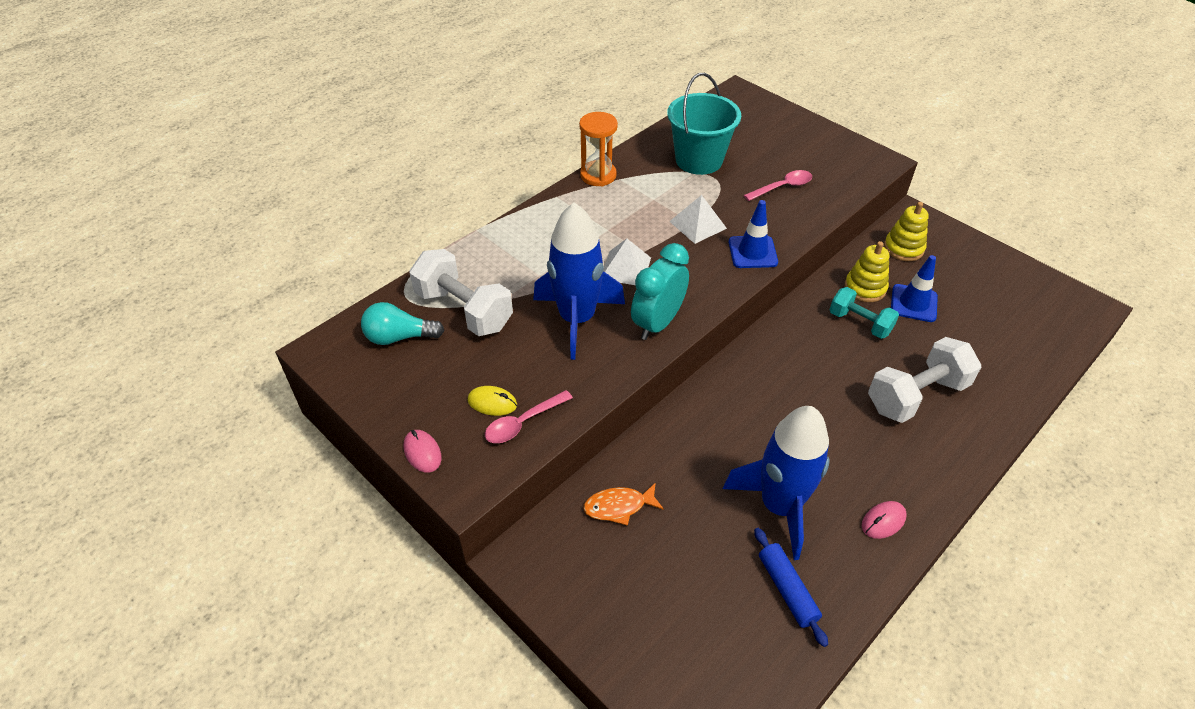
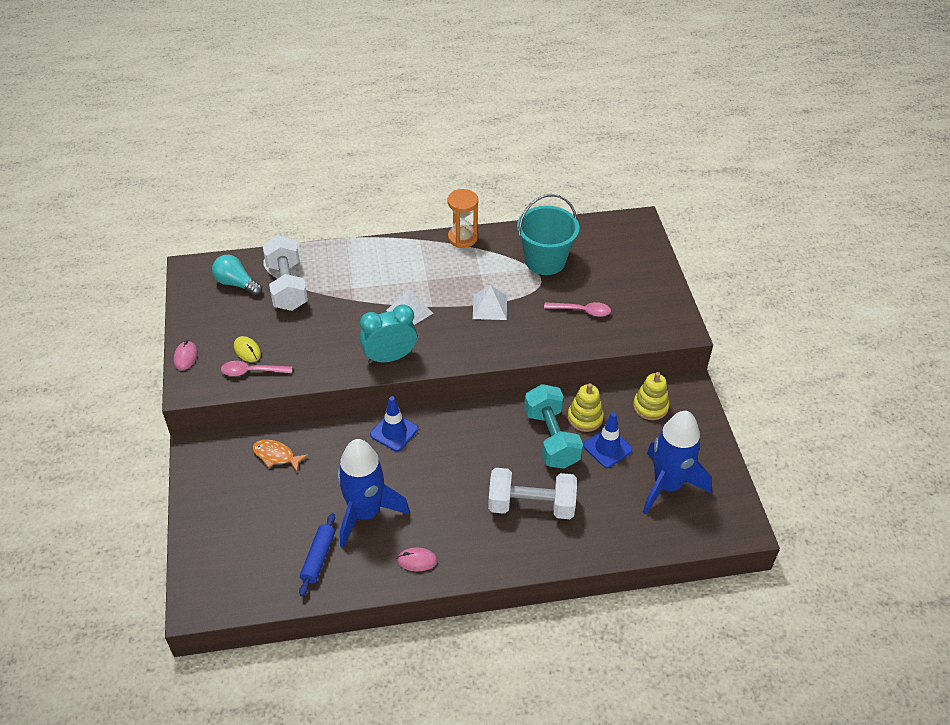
camera: 35 degrees right, 0 degrees up
(577, 319) = (345, 328): blue rocket -> blue rocket (667, 485)
(752, 252) = (504, 345): blue traffic cone -> blue traffic cone (394, 432)
(859, 323) = (551, 438): turquoise dumbbell -> turquoise dumbbell, size x1.57

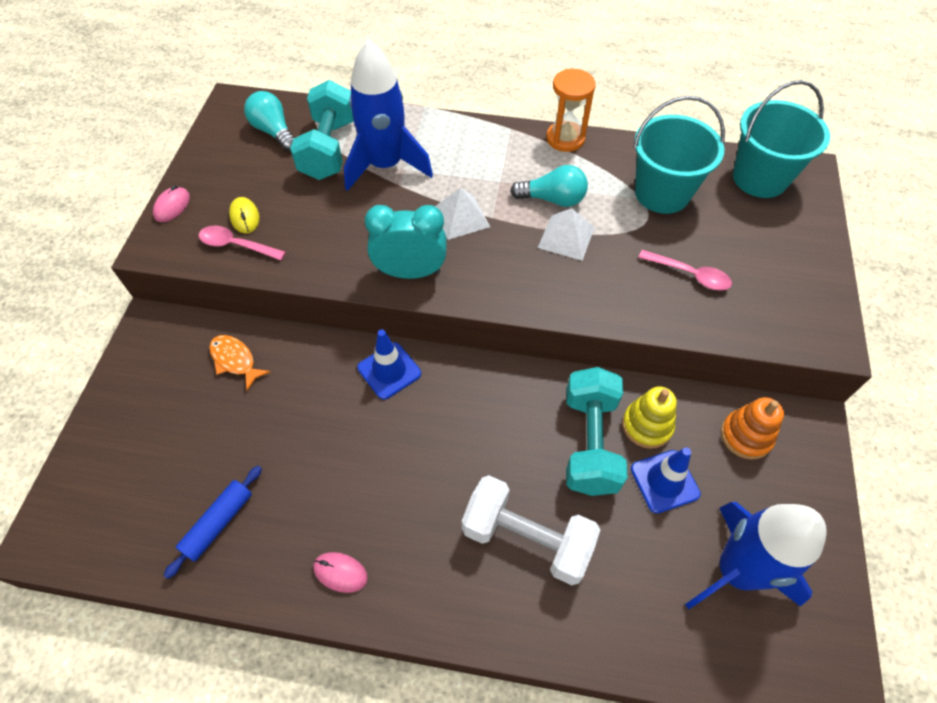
camera: 20 degrees right, 10 degrees up
(287, 286) = (329, 149): white dumbbell -> turquoise dumbbell
(365, 513) = (305, 476): blue rocket -> blue rocket (385, 165)
(470, 283) = (552, 199): none -> turquoise light bulb
(608, 234) = (759, 178): none -> turquoise bucket
(650, 406) = (746, 436): yellow stacking toy -> orange stacking toy

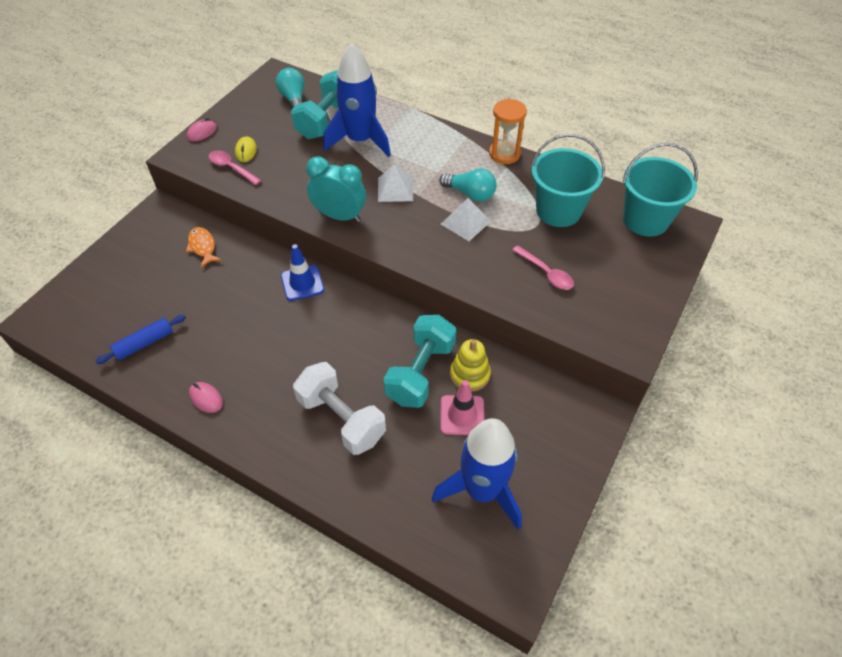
camera: 20 degrees right, 5 degrees down
(664, 481) = (462, 415): blue traffic cone -> pink traffic cone
(746, 436) = (542, 405): orange stacking toy -> none

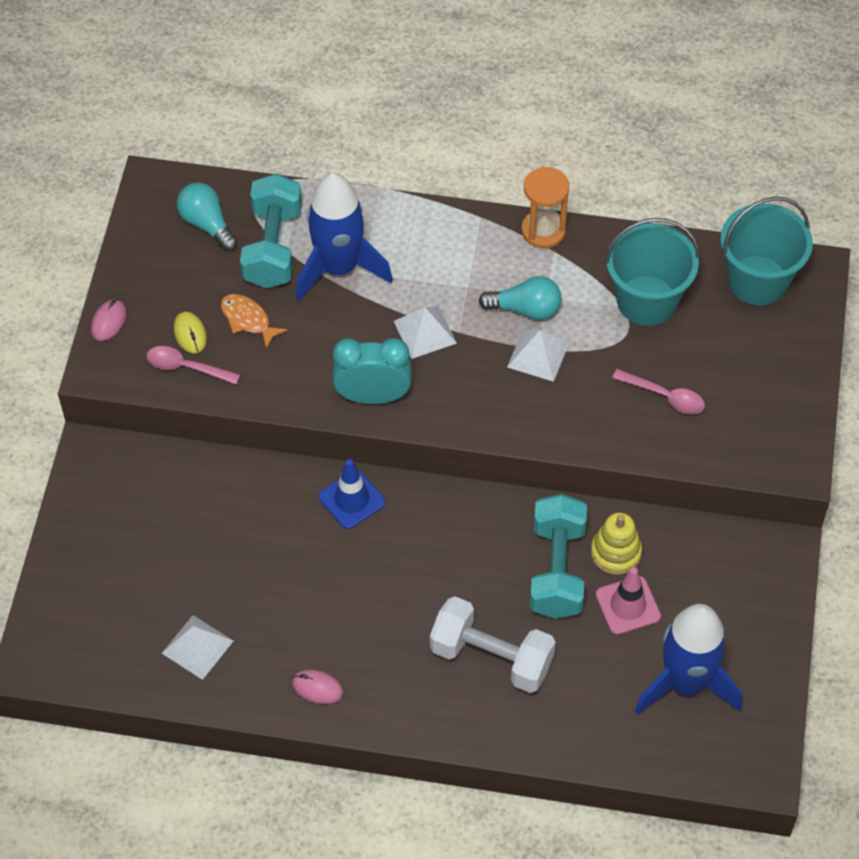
camera: 20 degrees left, 5 degrees up
(144, 343) = (197, 647): blue rolling pin -> white pyramid
(203, 247) = (189, 490): orange fish -> orange fish (248, 320)

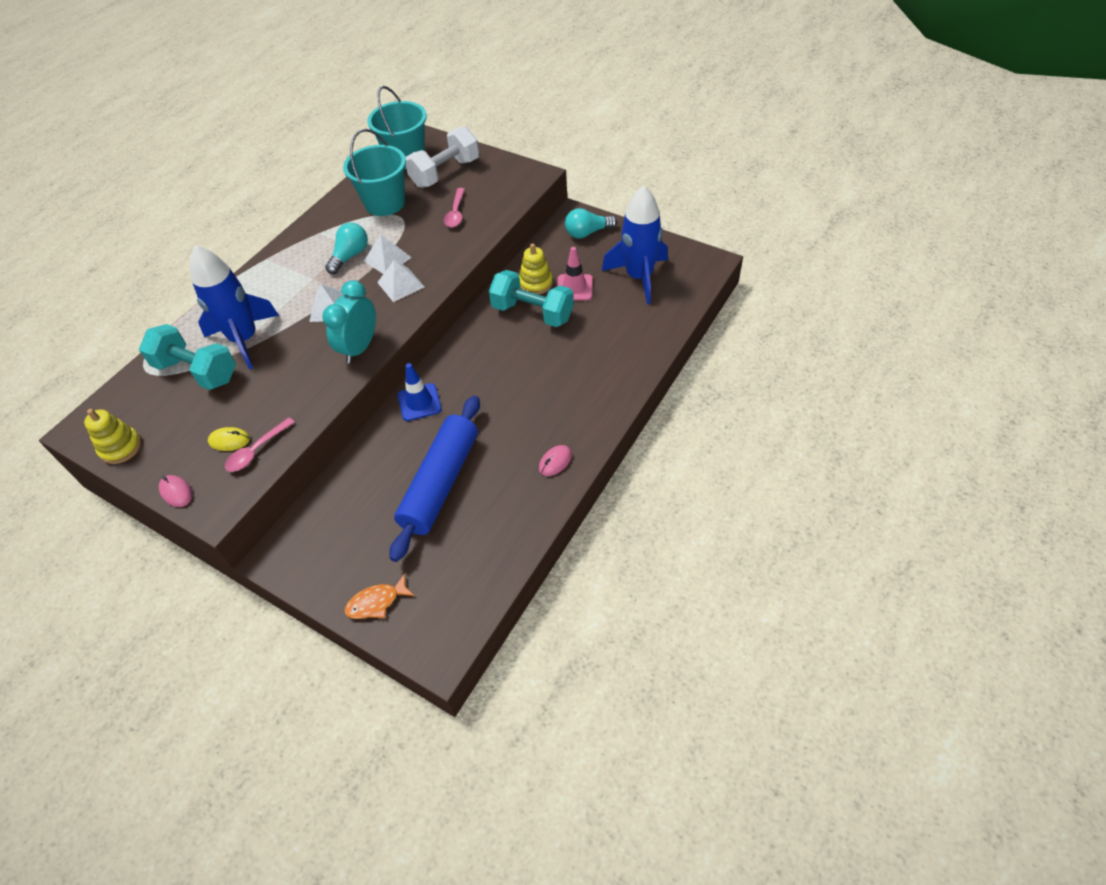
camera: 65 degrees left, 5 degrees down
(145, 236) = (120, 447): none -> yellow stacking toy
(197, 647) = (485, 528): white pyramid -> white pyramid (400, 284)
(207, 224) = (144, 405): turquoise light bulb -> turquoise light bulb (587, 233)
(242, 575) = (441, 483): none -> blue rolling pin
(248, 320) = (245, 402): orange fish -> orange fish (376, 602)
(491, 657) = (578, 361): white dumbbell -> white dumbbell (445, 173)
(543, 231) = (300, 233): orange hourglass -> none
(664, 396) = (456, 213): pink spoon -> pink spoon turned 135 degrees clockwise

